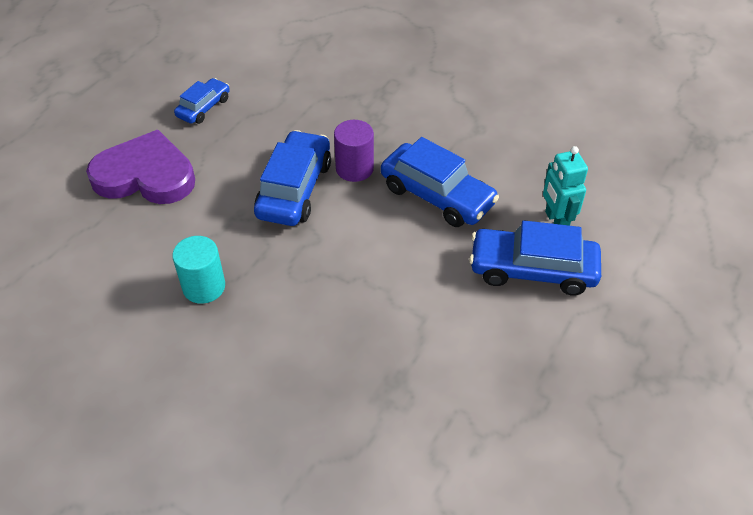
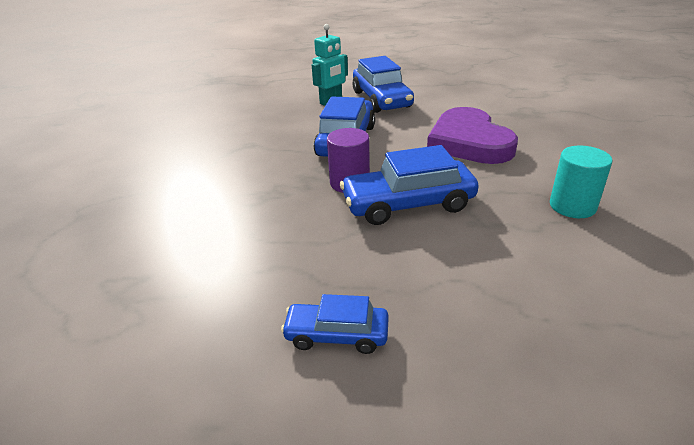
camera: 115 degrees left, 15 degrees down
(145, 175) = (508, 323): purple heart -> purple heart (469, 142)

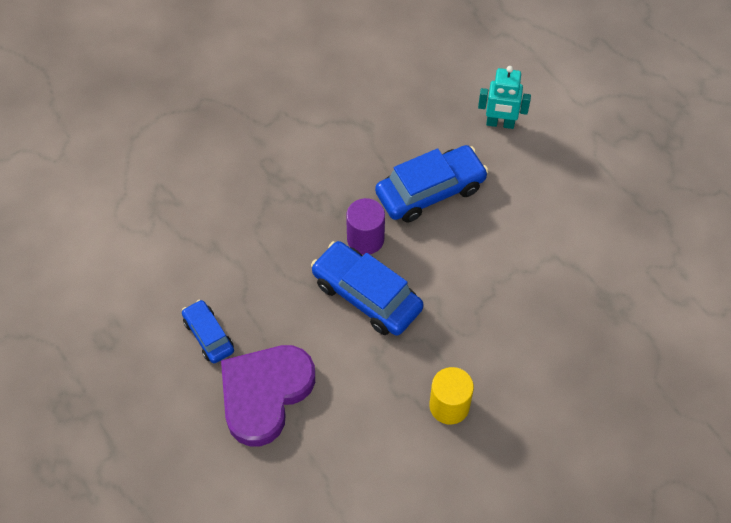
camera: 50 degrees right, 25 degrees up
(381, 99) = (541, 162): blue car -> none
(469, 142) = (505, 286): purple heart -> purple heart (265, 394)
(572, 206) = (449, 406): turquoise cylinder -> yellow cylinder

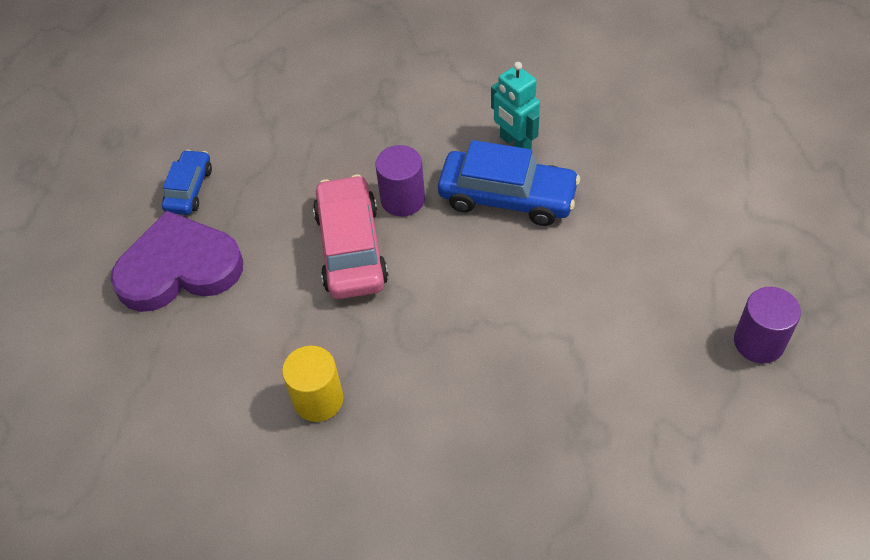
camera: 45 degrees right, 5 degrees down
(367, 295) = (351, 248): blue car -> pink car
(500, 123) = (642, 180): turquoise robot -> turquoise robot (515, 143)
(655, 183) = (758, 342): none -> purple cylinder

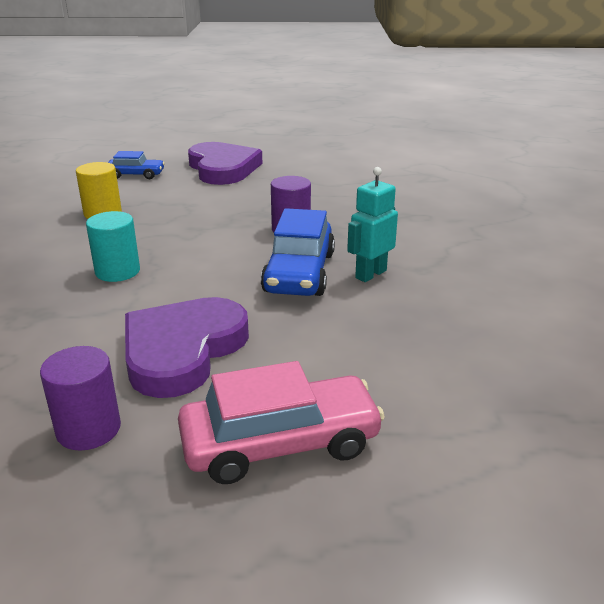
camera: 80 degrees right, 25 degrees down
(189, 189) = (292, 165): blue car -> blue car (135, 175)
(351, 248) = (239, 215): pink car -> pink car (280, 444)
(491, 358) = (117, 271): none -> turquoise cylinder
(647, 287) = (182, 350): none -> purple heart

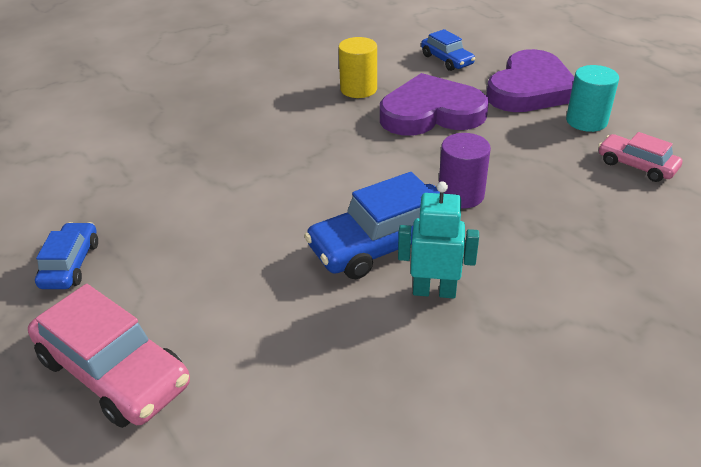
camera: 55 degrees right, 10 degrees up
(88, 429) = (71, 264): purple cylinder -> blue car
(117, 271) = (277, 152): turquoise cylinder -> turquoise cylinder (586, 121)
(182, 350) = (197, 250): purple heart -> purple heart (431, 113)
(347, 177) = (636, 165): none -> pink car

